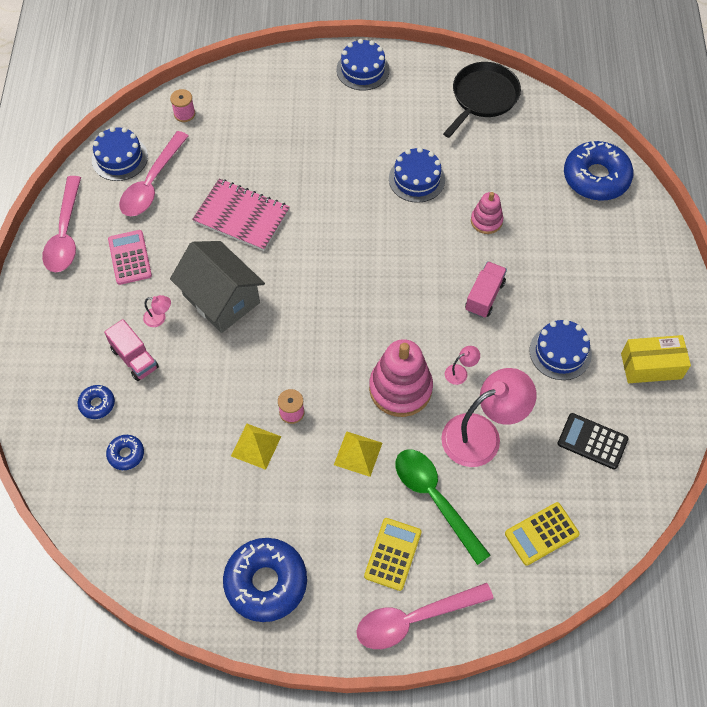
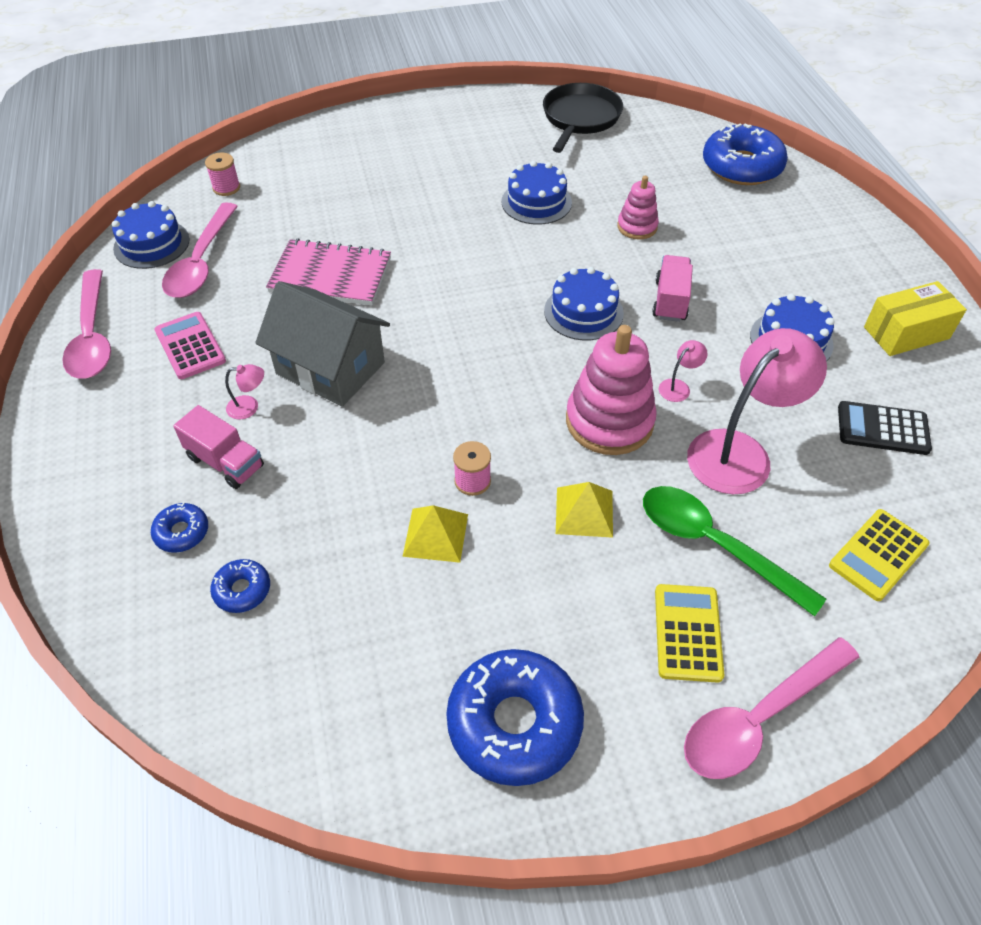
camera: 15 degrees left, 10 degrees down
(362, 70) = (432, 115): blue cake -> blue cake (583, 312)

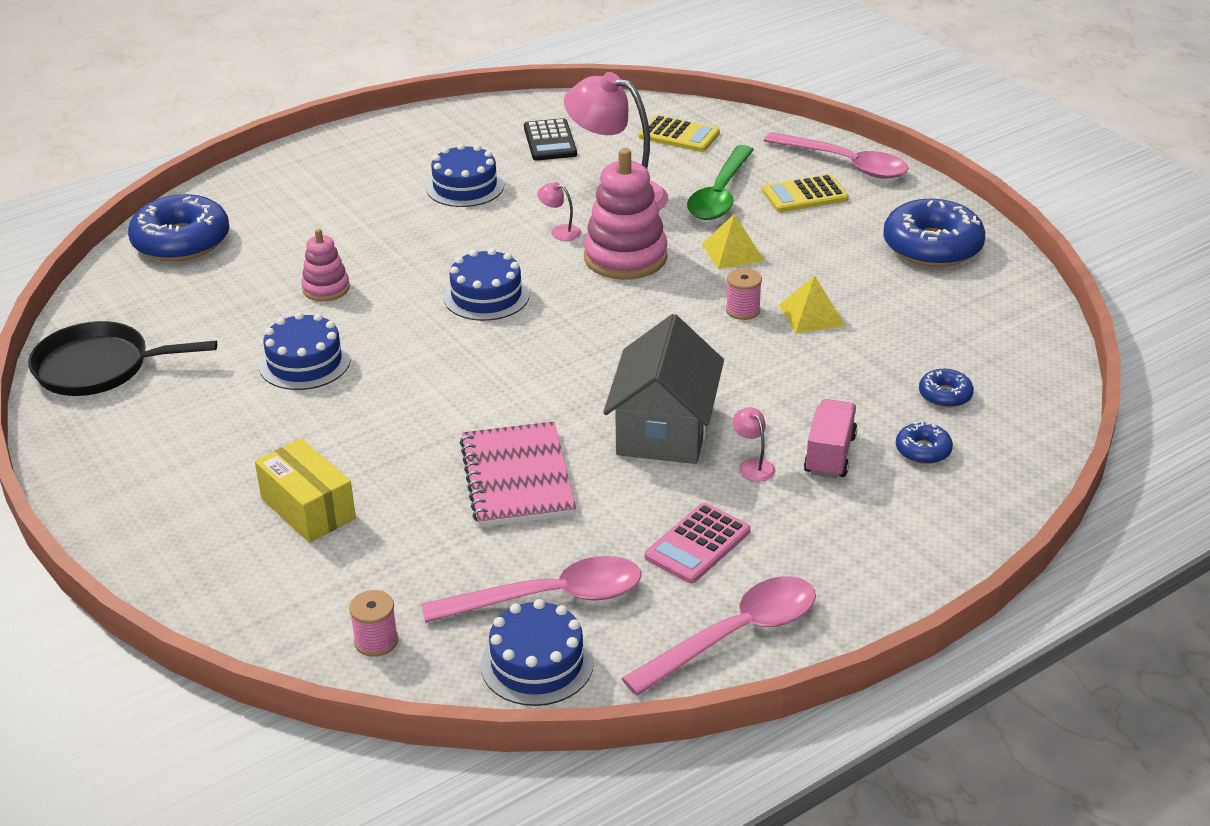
camera: 110 degrees left, 15 degrees down
(670, 301) = (442, 252): pink truck -> none
(906, 333) = (424, 138): yellow box -> yellow box (308, 508)

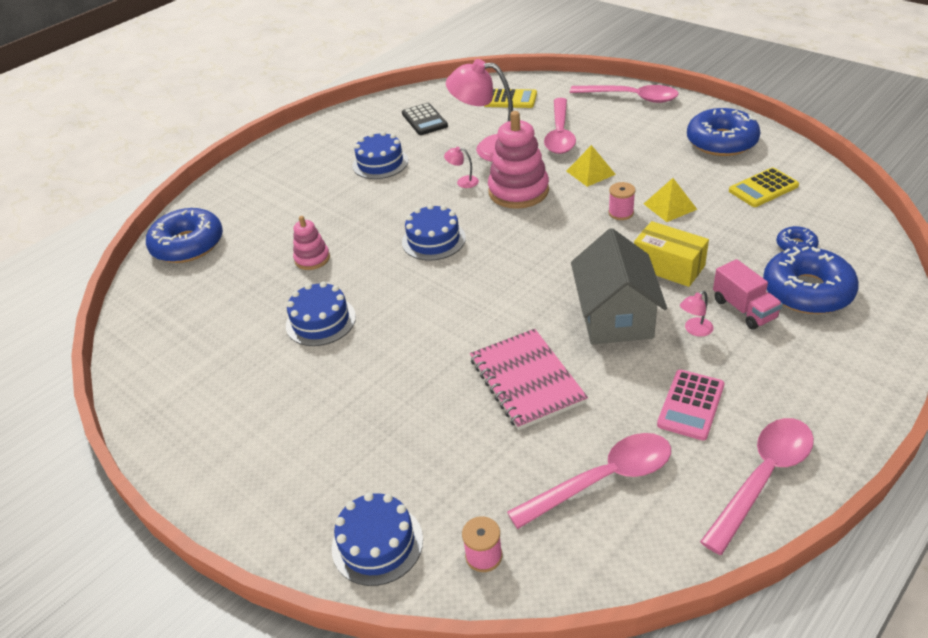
camera: 10 degrees left, 5 degrees up
(98, 367) = (159, 360): black pan -> none
(308, 508) = (375, 445): yellow box -> yellow box (668, 266)
(537, 663) = (623, 543): blue cake -> blue cake (377, 543)
(720, 195) = (560, 134): green spoon -> pink spoon
(753, 465) = (694, 330): pink lamp -> pink lamp turned 90 degrees counterclockwise
(805, 195) = (616, 123): yellow calculator -> yellow calculator (763, 188)
(829, 454) = (744, 309): pink truck -> pink truck turned 150 degrees clockwise
(923, 450) = (807, 291): blue donut -> blue donut, size x2.10

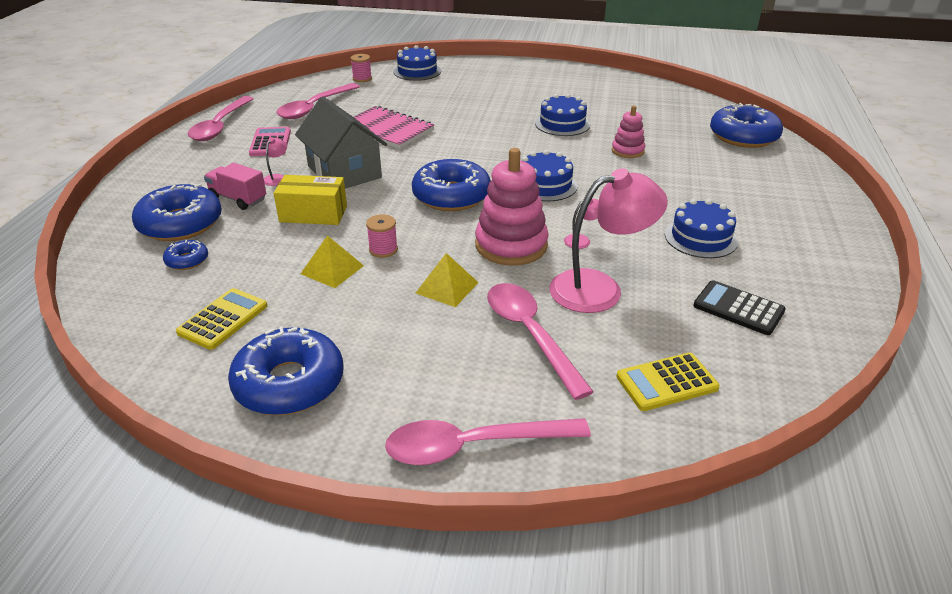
camera: 145 degrees right, 5 degrees down
(527, 252) = (451, 196): none -> blue donut

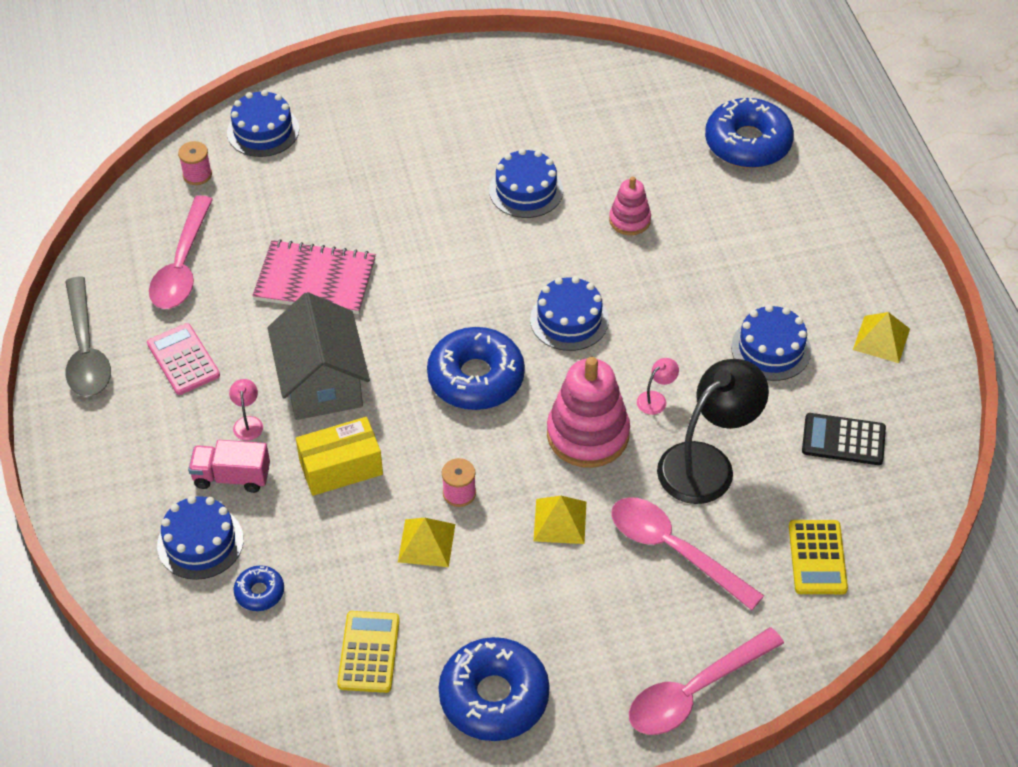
camera: 25 degrees left, 15 degrees up
(180, 224) = (200, 542): blue donut -> blue cake
(220, 126) = (86, 351): pink spoon -> grey spoon
(344, 172) = (322, 382): grey house -> grey house turned 45 degrees clockwise
(600, 288) = (707, 463): pink lamp -> black lamp
(666, 382) = (817, 558): yellow calculator -> yellow calculator turned 45 degrees counterclockwise
(807, 256) = (881, 339): none -> yellow pyramid

